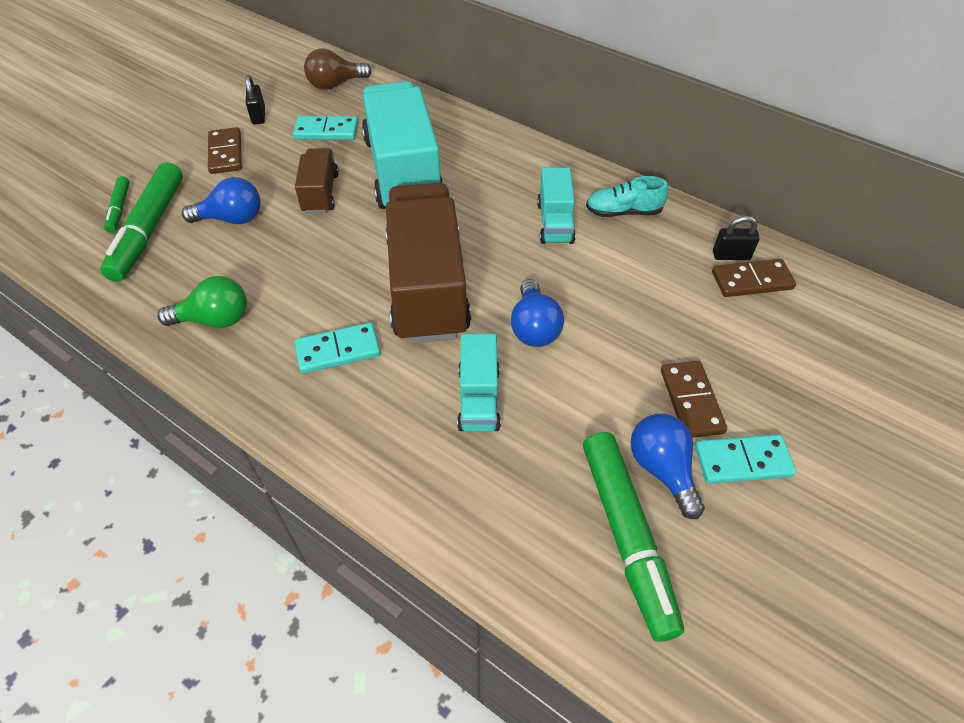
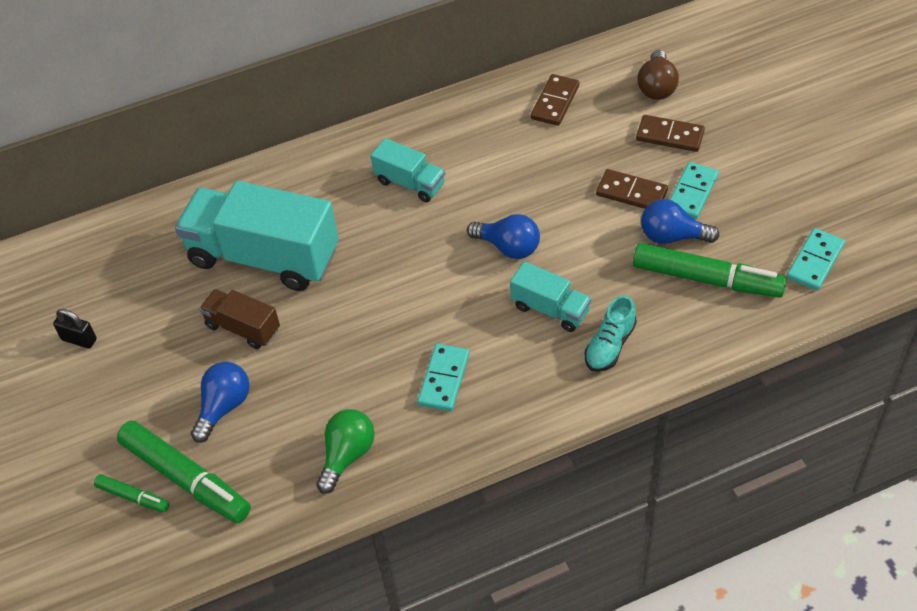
camera: 55 degrees left, 0 degrees up
(225, 153) = (118, 385): brown domino -> brown domino (670, 136)
(326, 131) = (154, 293): turquoise domino -> turquoise domino (815, 261)
(335, 84) = (83, 260): brown light bulb -> brown light bulb (656, 87)
(427, 286) = (418, 295): brown truck -> none
(623, 212) = (432, 136): turquoise shoe -> turquoise shoe (610, 345)
(731, 255) = (523, 99): black padlock -> none

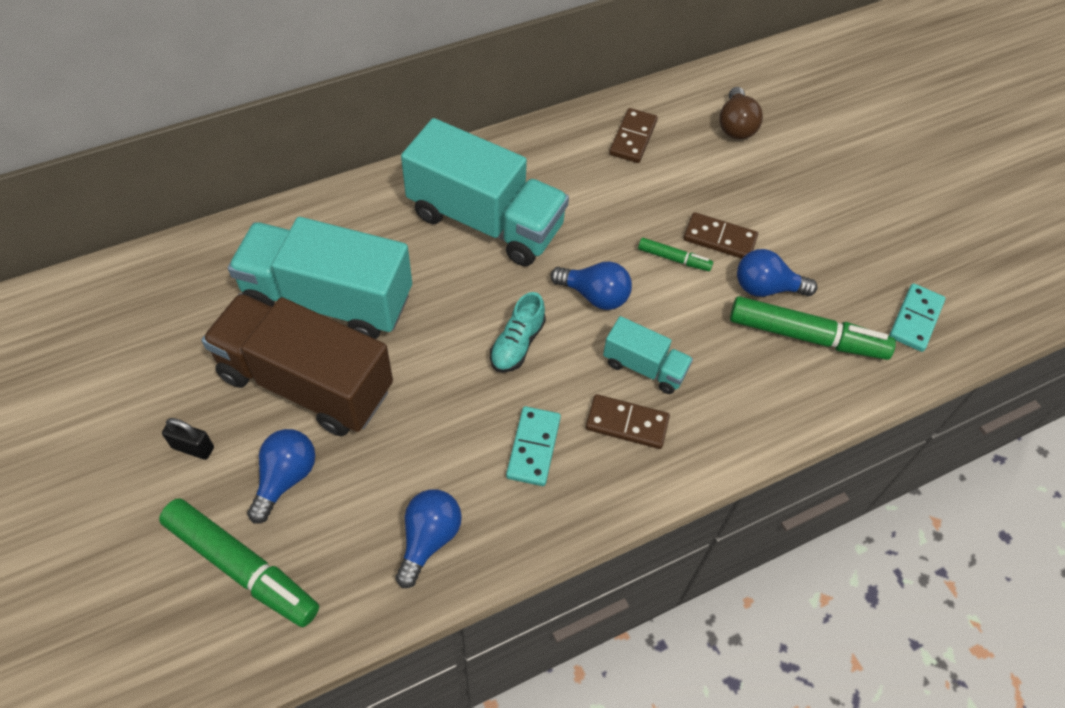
camera: 10 degrees left, 5 degrees up
(79, 339) = (117, 393): black padlock -> black padlock (193, 447)
(133, 497) = (179, 591): green marker -> green marker (674, 259)
(243, 328) = (306, 383): brown truck -> brown truck, size x2.03
(347, 455) = (429, 539): green light bulb -> blue light bulb
(410, 183) = (485, 221): turquoise truck -> turquoise truck, size x2.03
(610, 345) = (711, 410): turquoise shoe -> turquoise shoe (517, 344)
(670, 136) = (753, 178): brown domino -> brown domino (627, 423)
(692, 193) = (782, 241): turquoise domino -> none

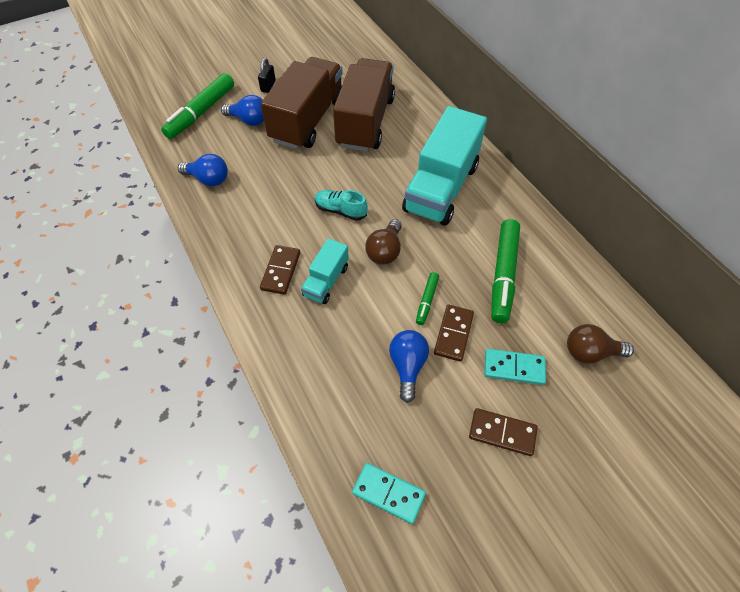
camera: 90 degrees right, 0 degrees up
(328, 300) = (365, 122): turquoise truck -> brown truck
(533, 447) = (264, 222): turquoise domino -> turquoise domino (514, 368)
(595, 295) = (385, 251): blue light bulb -> brown light bulb
(633, 138) = (549, 273): brown domino -> brown domino (502, 432)
(806, 336) = (361, 394): green marker -> green marker (503, 275)

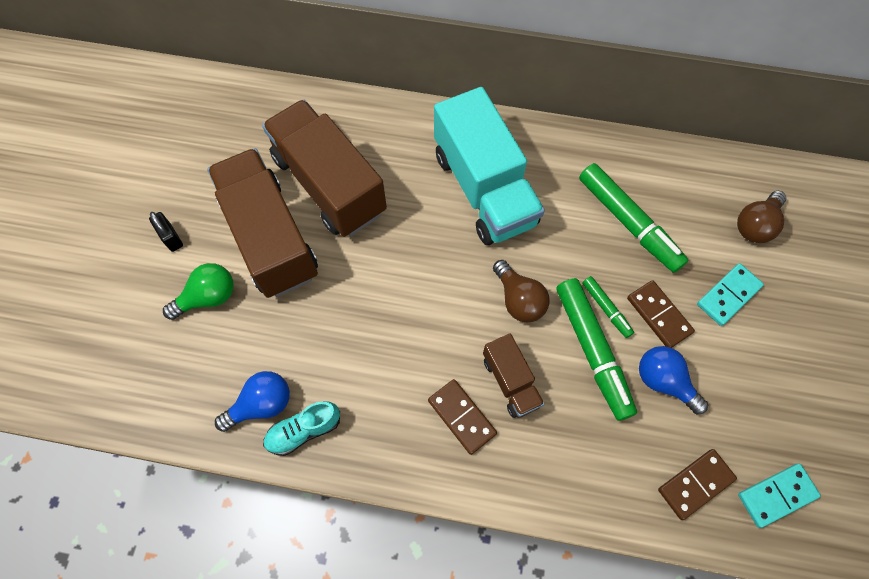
camera: 50 degrees left, 10 degrees up
(201, 112) = (139, 341): green marker -> green marker (592, 351)
(249, 120) = (208, 297): blue light bulb -> green light bulb
(326, 281) = (510, 381): turquoise truck -> brown truck
(340, 210) = (431, 301): turquoise shoe -> turquoise shoe (304, 430)
(502, 432) = (781, 356): brown domino -> brown domino (695, 484)

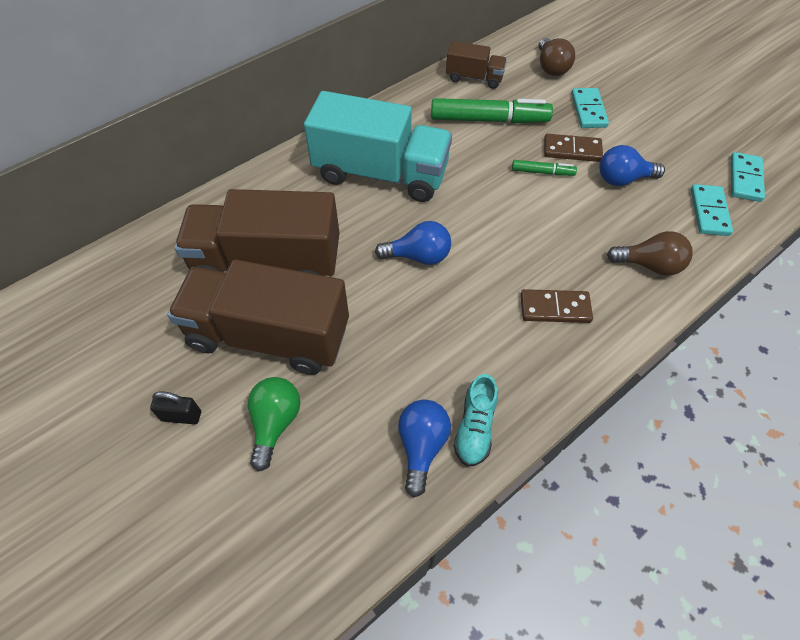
camera: 50 degrees left, 10 degrees down
(425, 279) = (418, 256): none -> blue light bulb
(510, 381) = (551, 260): brown truck -> brown truck (474, 78)
(519, 300) = (490, 213): brown light bulb -> brown light bulb (649, 265)
(592, 351) = (567, 200): green marker -> none
(695, 484) = (709, 212): brown domino -> turquoise domino

